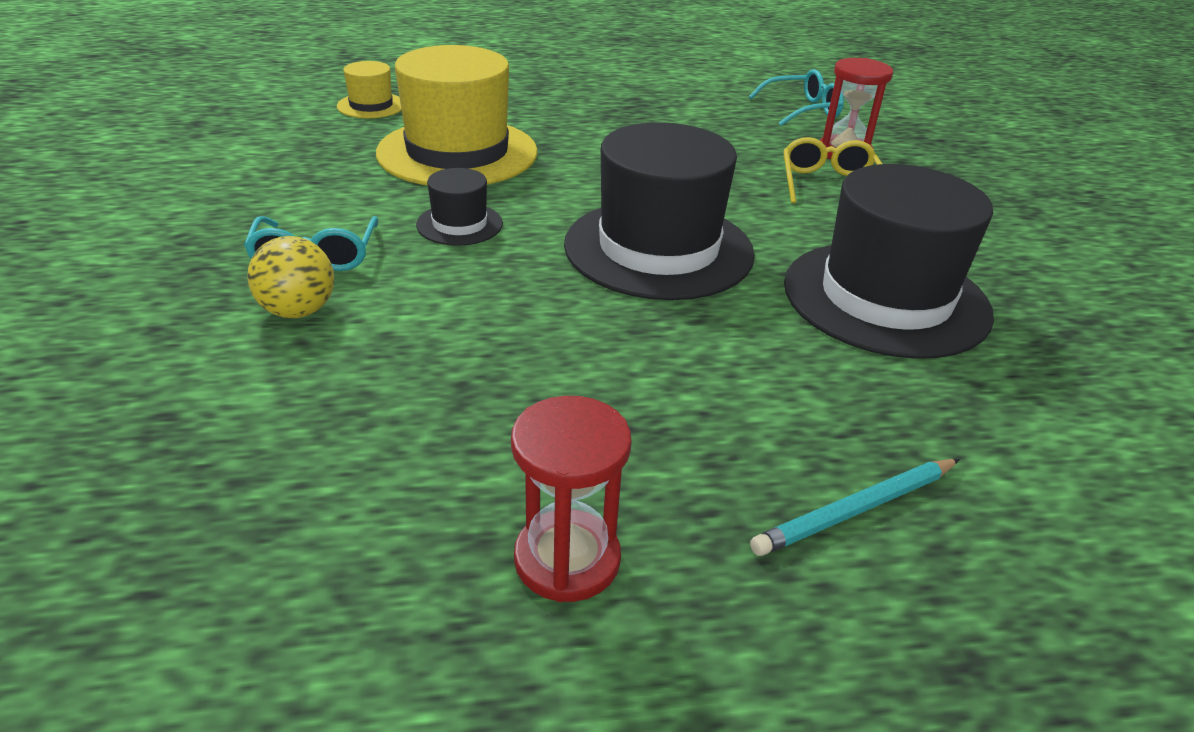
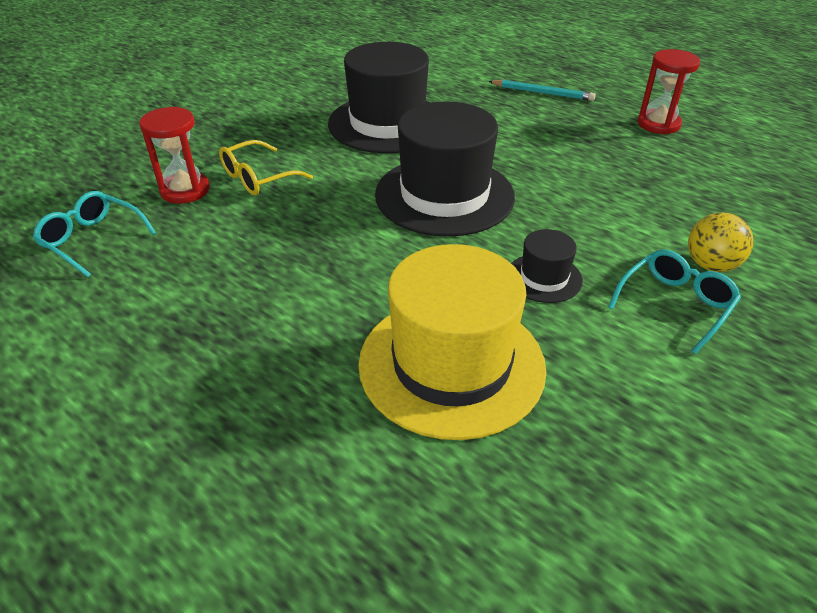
camera: 130 degrees left, 5 degrees up
(371, 106) = (445, 536): yellow hat -> none

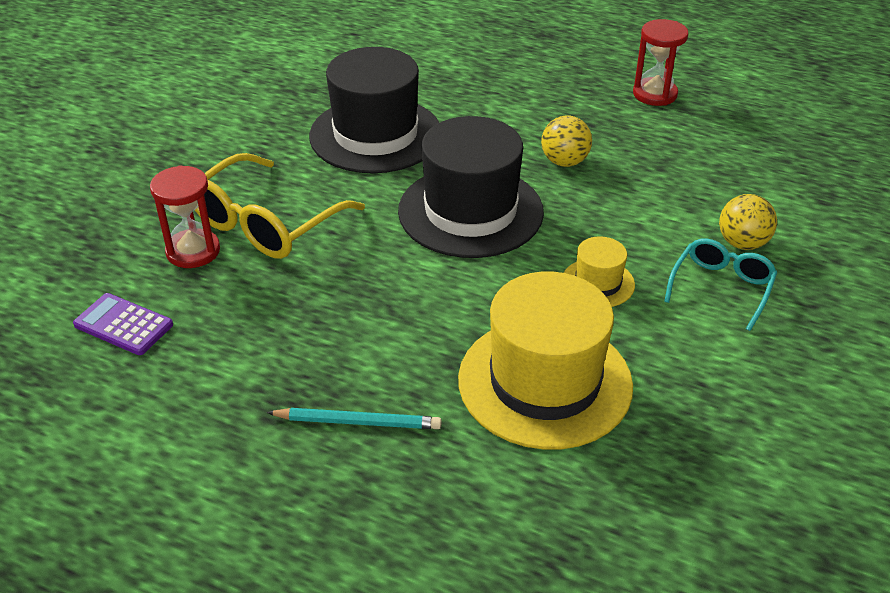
camera: 15 degrees left, 0 degrees up
(92, 240) = (123, 325): turquoise glasses -> purple calculator
(257, 178) = (265, 223): yellow glasses -> yellow glasses, size x1.65
(542, 93) = (525, 72): turquoise pencil -> turquoise pencil (357, 422)
(544, 278) = (598, 283): black hat -> yellow hat
(551, 167) = (564, 162): none -> yellow ball

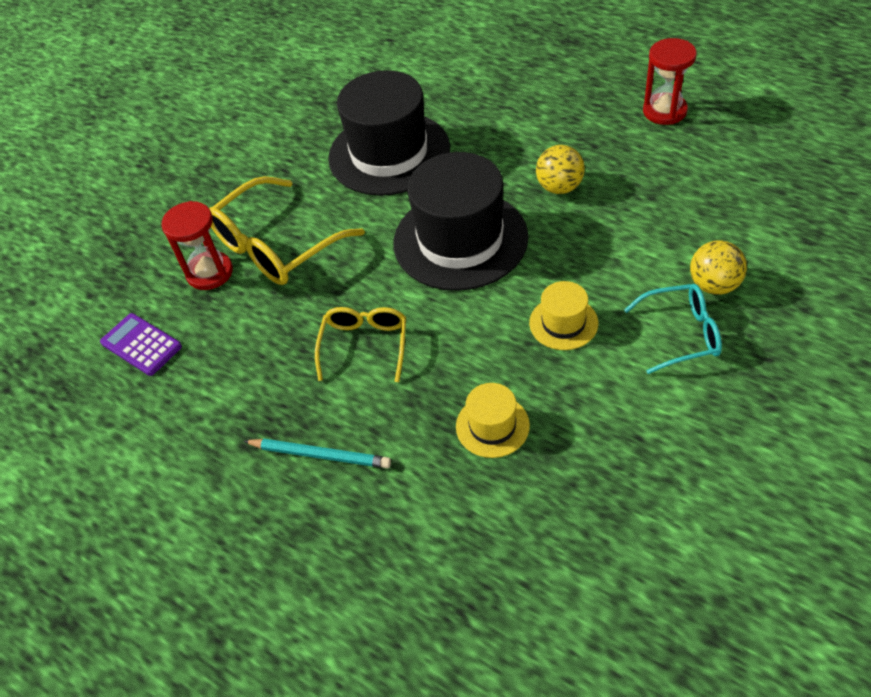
camera: 15 degrees right, 10 degrees up
(387, 313) = (365, 345): none -> yellow glasses
(545, 382) = (492, 426): yellow hat -> yellow hat, size x0.46
(721, 287) = (682, 334): turquoise glasses -> turquoise glasses turned 45 degrees clockwise

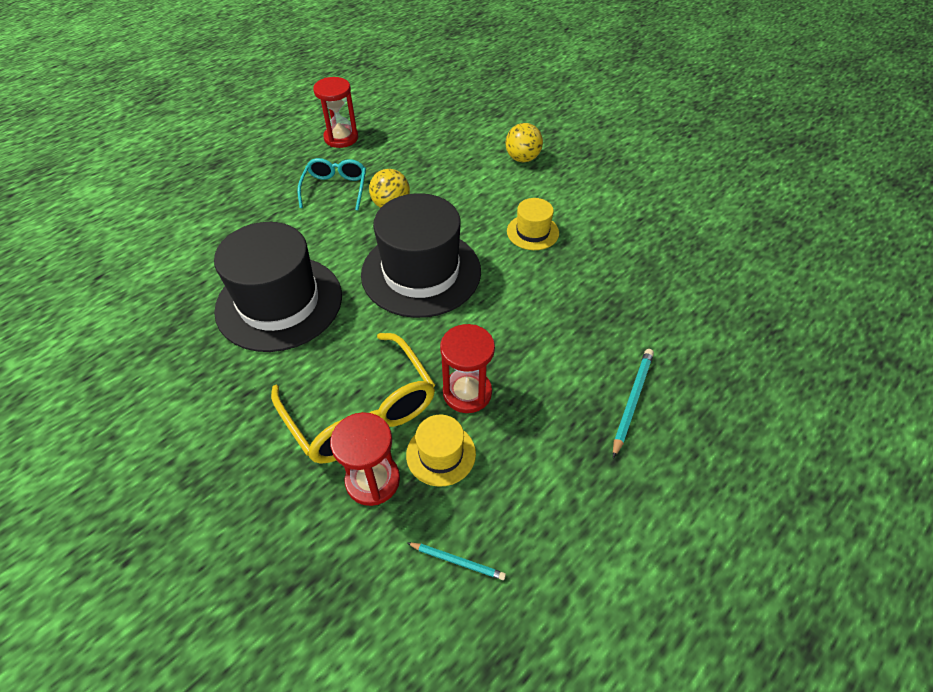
camera: 85 degrees left, 0 degrees up
(141, 345) = (457, 561): purple calculator -> turquoise pencil
(308, 314) = (467, 392): none -> red hourglass
(365, 345) = (518, 354): yellow glasses -> none
(492, 426) = (619, 287): yellow hat -> yellow hat (441, 454)
(682, 334) = (559, 181): turquoise glasses -> turquoise glasses (335, 188)

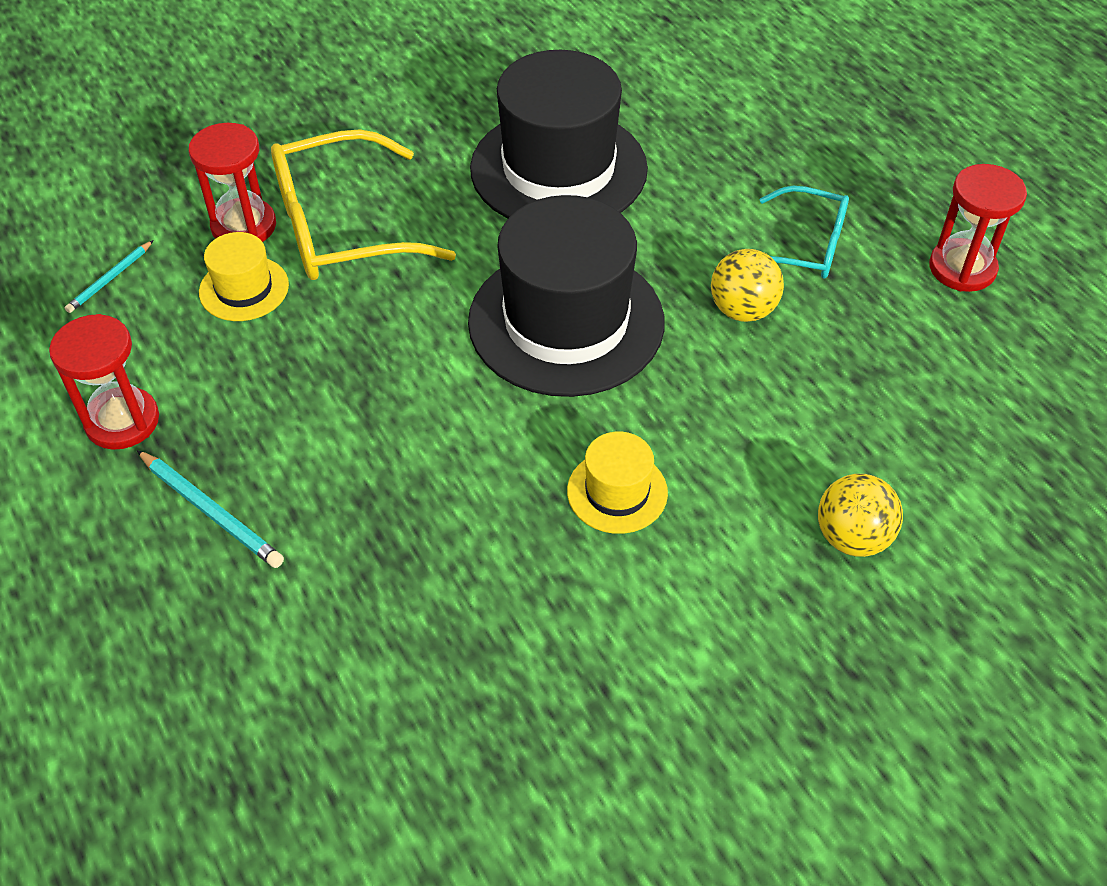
camera: 105 degrees right, 0 degrees up
(467, 392) = (319, 331): red hourglass -> red hourglass (122, 421)

